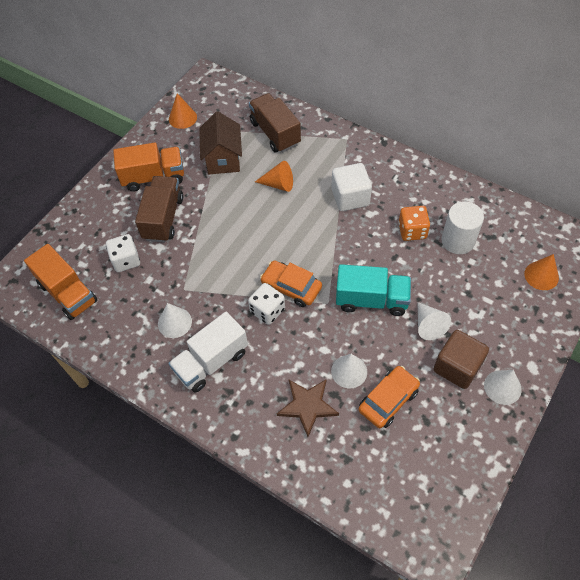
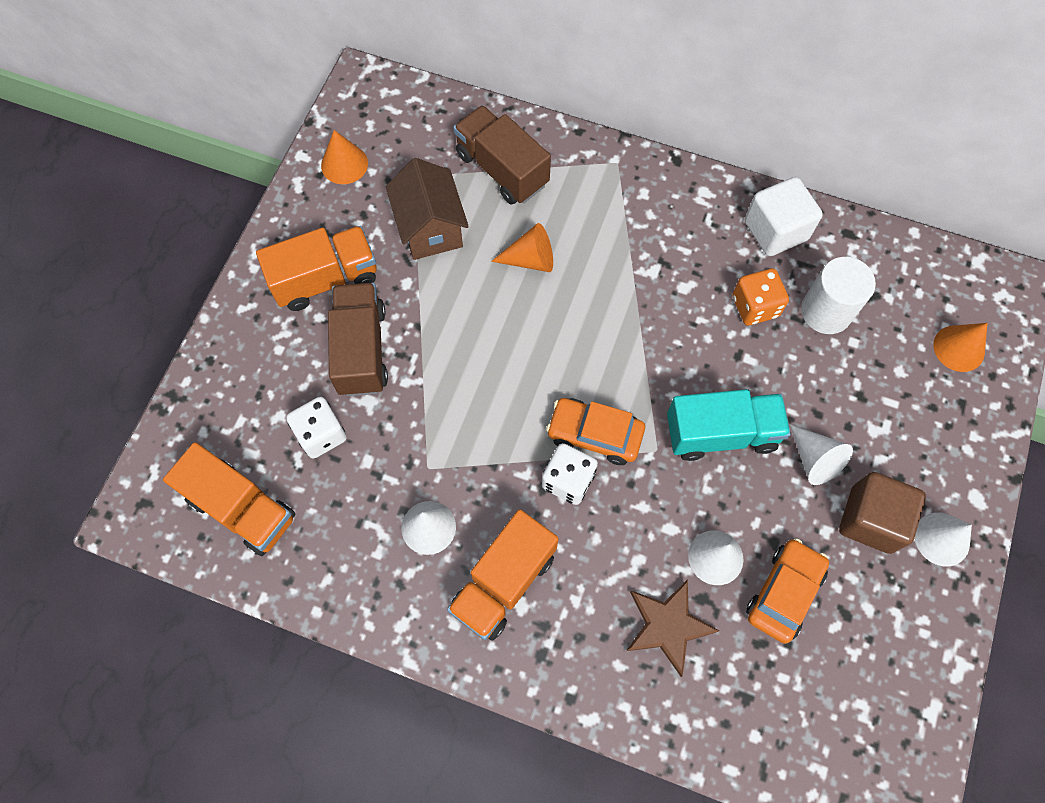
camera: 15 degrees left, 10 degrees up
(211, 362) = (504, 582): white truck -> orange truck
(350, 197) = (647, 264): white cube -> white cube (775, 230)

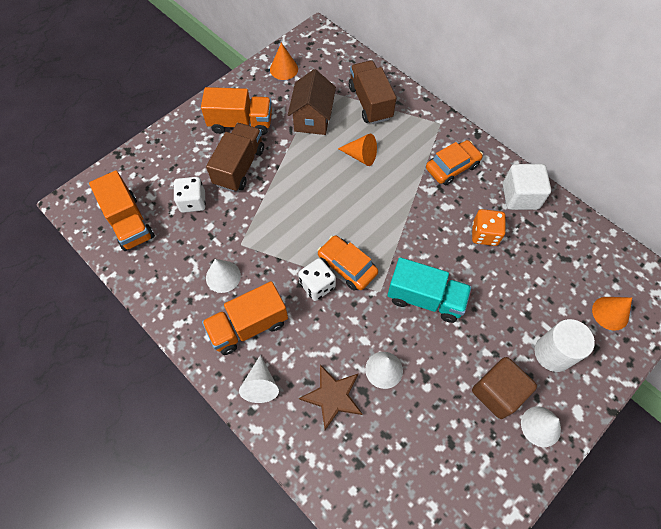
camera: 25 degrees right, 5 degrees down
(784, 593) = (417, 411): orange car -> orange car (452, 167)
(814, 459) = (478, 339): white cone -> white cone (261, 385)
(826, 311) = (529, 255): white cylinder -> white cylinder (553, 353)

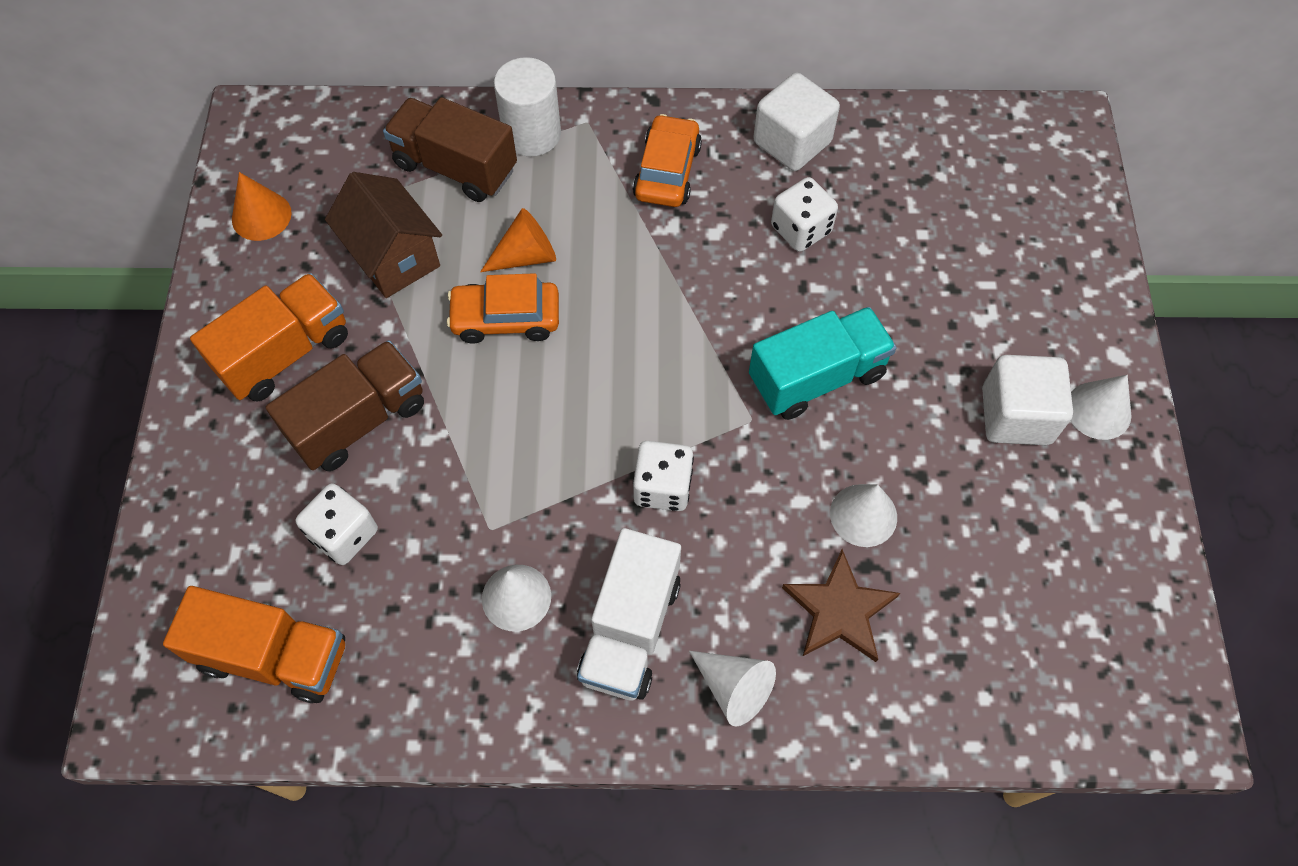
camera: 45 degrees left, 0 degrees up
(239, 167) = (358, 420): brown truck -> brown truck turned 75 degrees clockwise
(248, 326) = (630, 629): orange truck -> white truck
(347, 266) = (674, 426): orange car -> orange car (506, 318)
(484, 234) = (801, 229): orange dice -> white dice
(497, 392) = (1016, 416): brown cube -> white cube
(553, 353) = (1025, 311): white cylinder -> white cylinder (532, 134)
(610, 313) = (1035, 205): orange cone -> none

